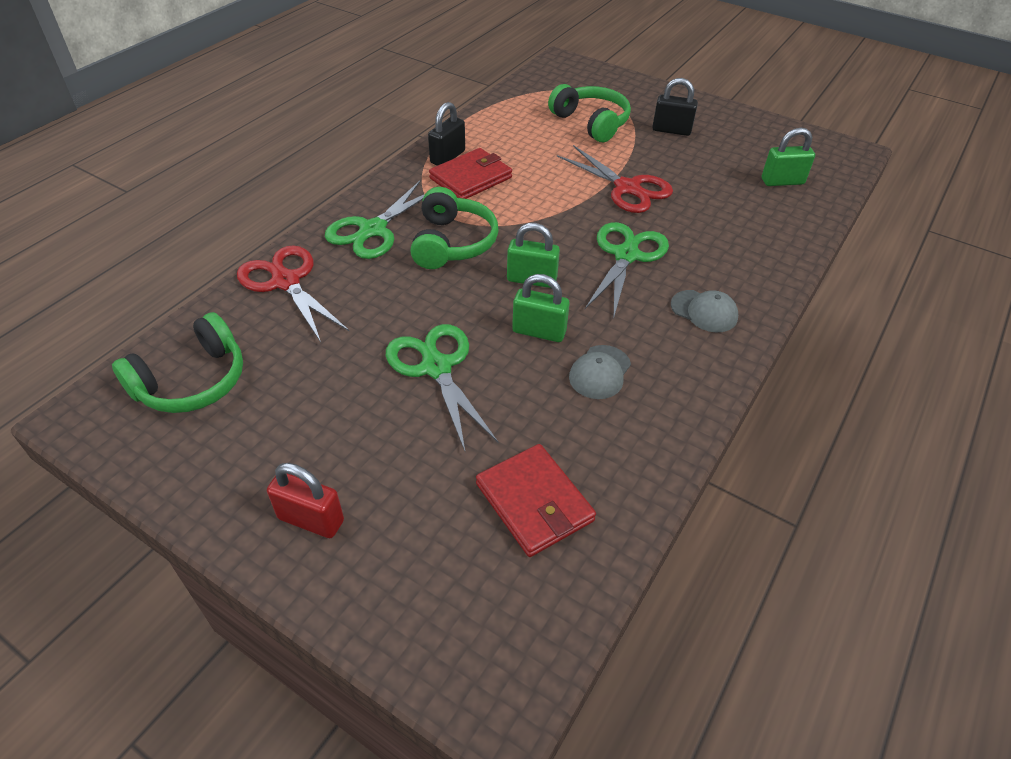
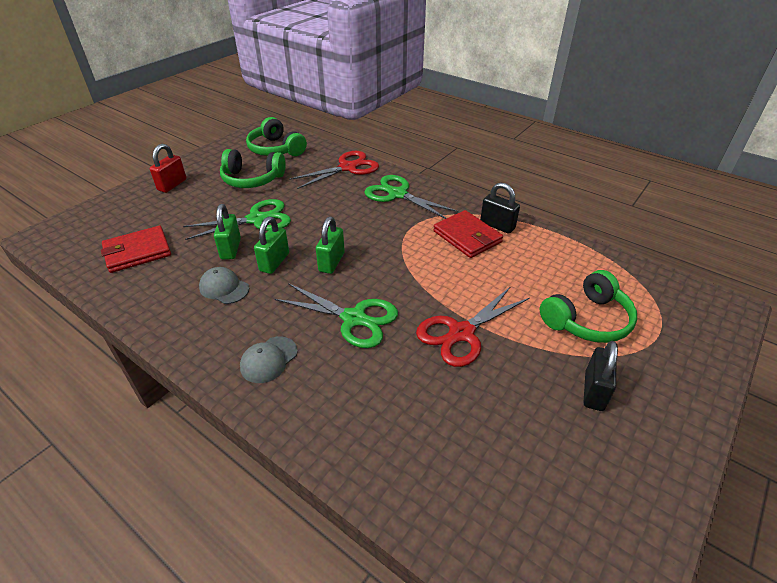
camera: 95 degrees right, 5 degrees down
(452, 243) = (380, 227): green headphones -> green headphones (252, 179)
(782, 181) = (492, 493): green padlock -> green padlock (231, 249)

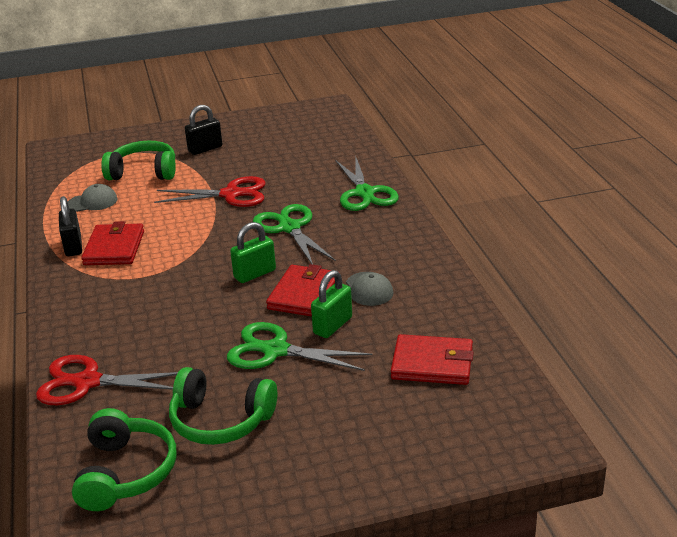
camera: 140 degrees left, 10 degrees down
(172, 185) = (333, 463): red padlock -> none
(252, 179) = (220, 420): green headphones -> green headphones turned 150 degrees clockwise
(269, 359) = (375, 227): grey cap -> grey cap (92, 202)
(274, 262) = (304, 294): green padlock -> red wallet
(397, 194) = (97, 317): green scissors -> green scissors (364, 193)

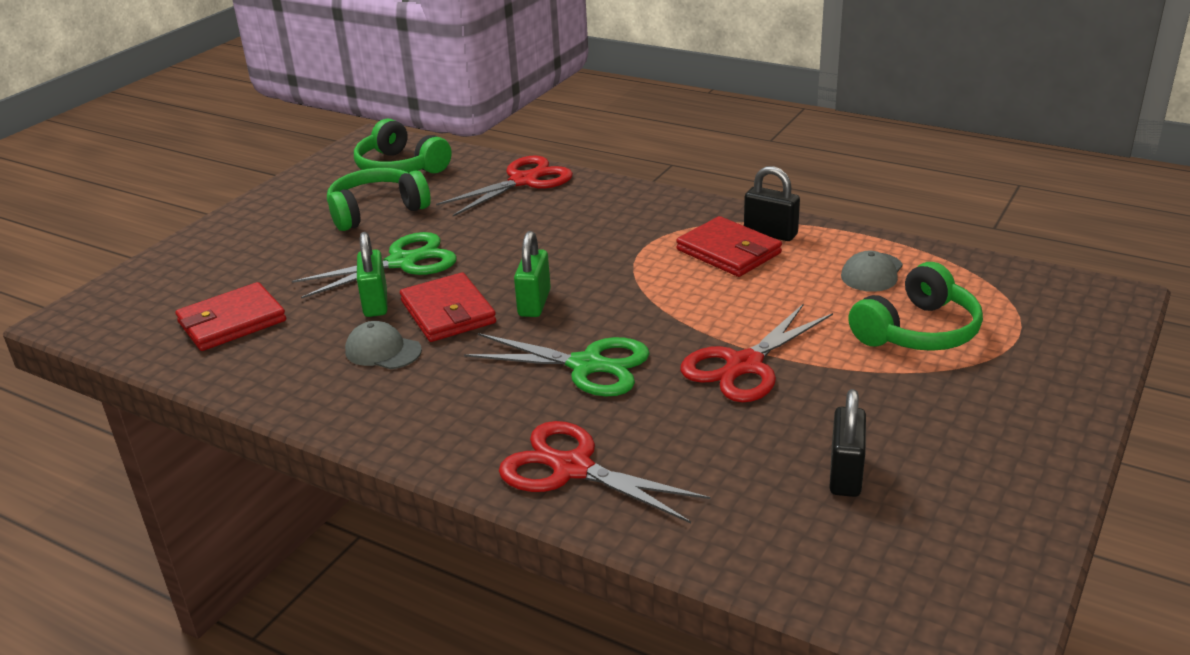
camera: 135 degrees right, 0 degrees up
(205, 149) = (937, 408): black padlock -> black padlock (845, 474)
(364, 193) = (572, 468): green scissors -> red scissors

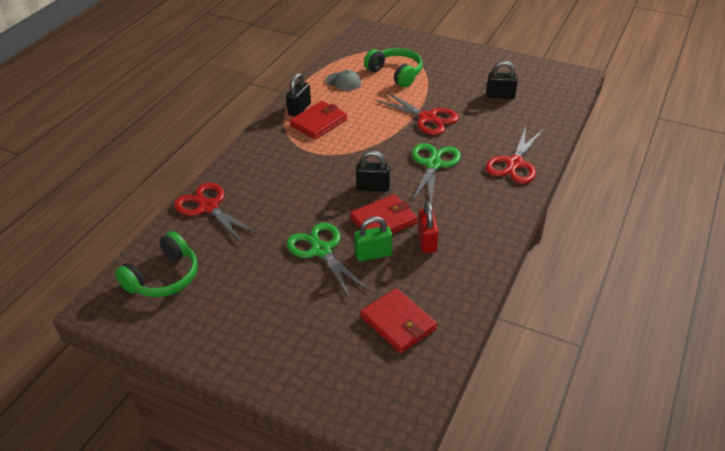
camera: 95 degrees left, 10 degrees up
(376, 211) = (241, 278): green headphones -> none
(383, 351) = (427, 241): grey cap -> red padlock
(534, 303) = (373, 187): green padlock -> black padlock

